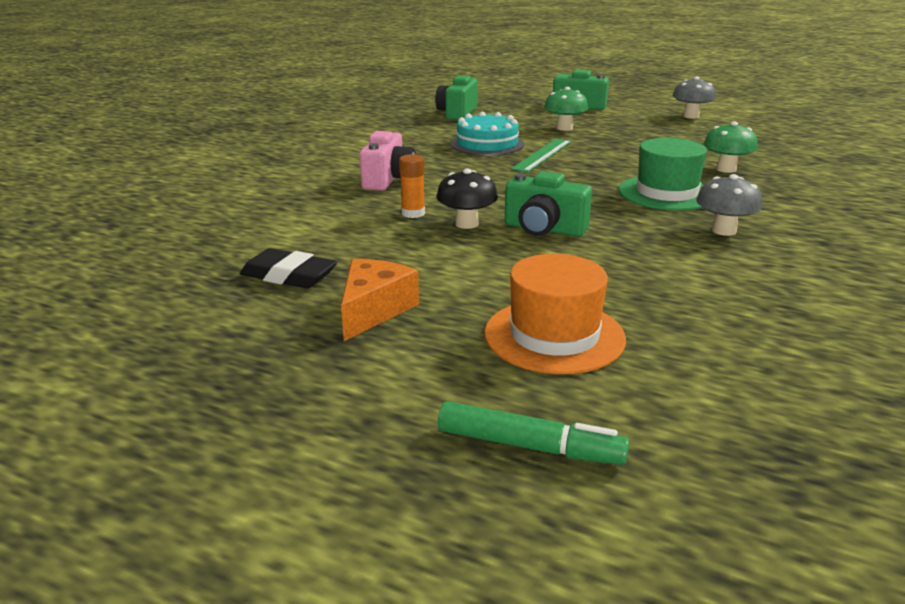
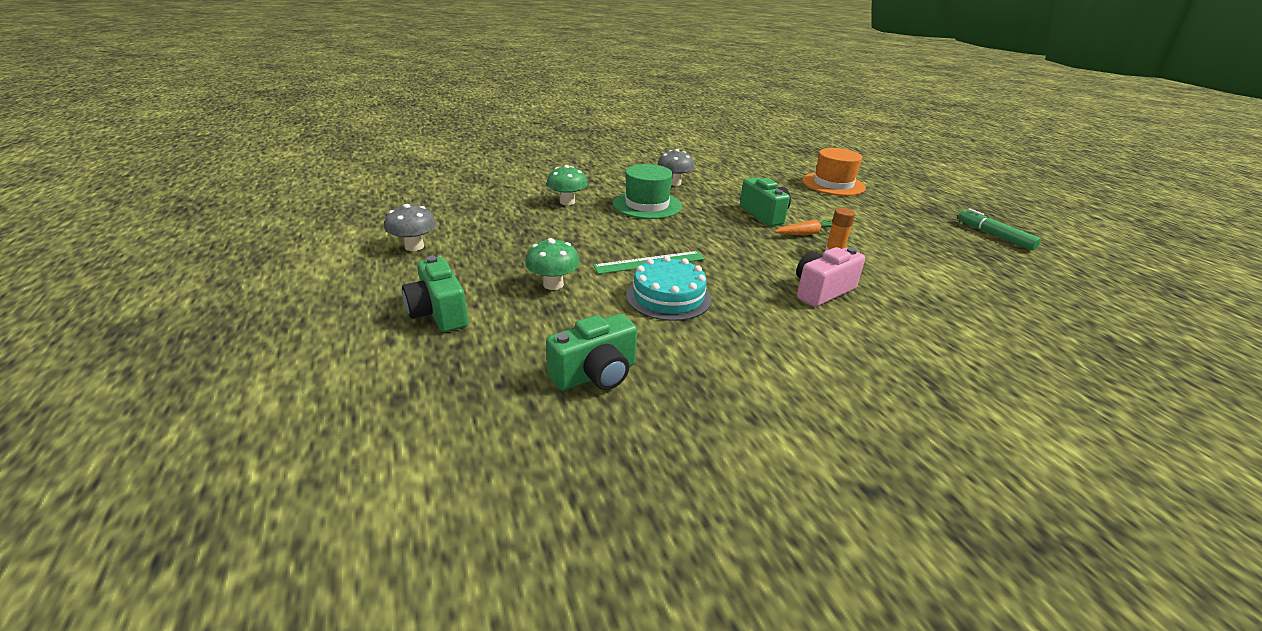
camera: 140 degrees left, 5 degrees up
(289, 276) = (948, 244): black eraser -> none
(374, 310) = (906, 215): orange cheese -> none
(466, 224) = (806, 233): black mushroom -> orange carrot
(530, 446) = (879, 171): green marker -> green marker (994, 235)

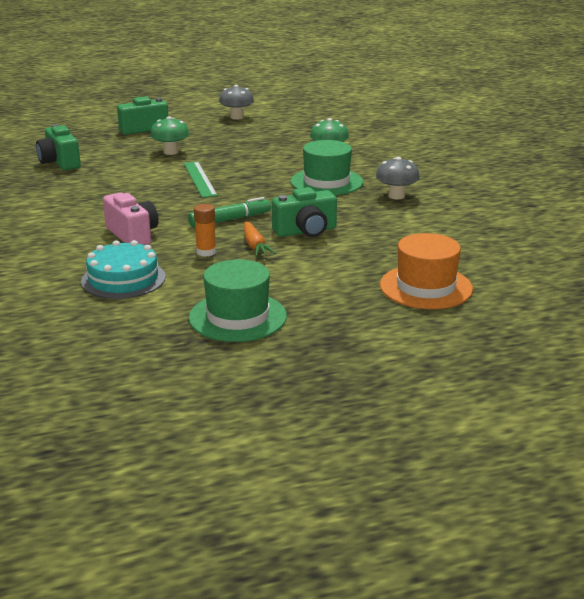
camera: 95 degrees right, 5 degrees down
(668, 297) = (142, 182): turquoise cake -> turquoise cake (123, 279)
(933, 238) = (237, 317): none -> green hat
(994, 235) = (245, 366): green marker -> green marker (230, 219)

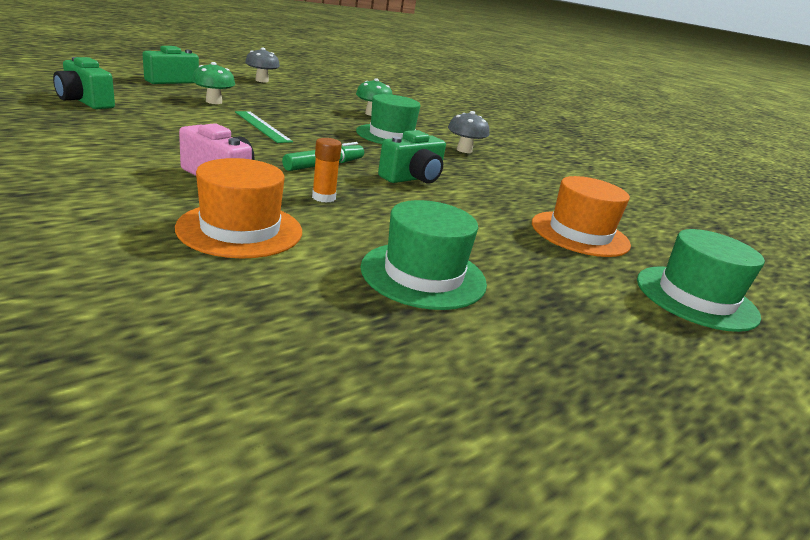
camera: 25 degrees left, 0 degrees up
(123, 279) = (240, 229): turquoise cake -> orange hat
(255, 246) = (373, 191): orange carrot -> none
(475, 347) = (696, 297): none -> green hat

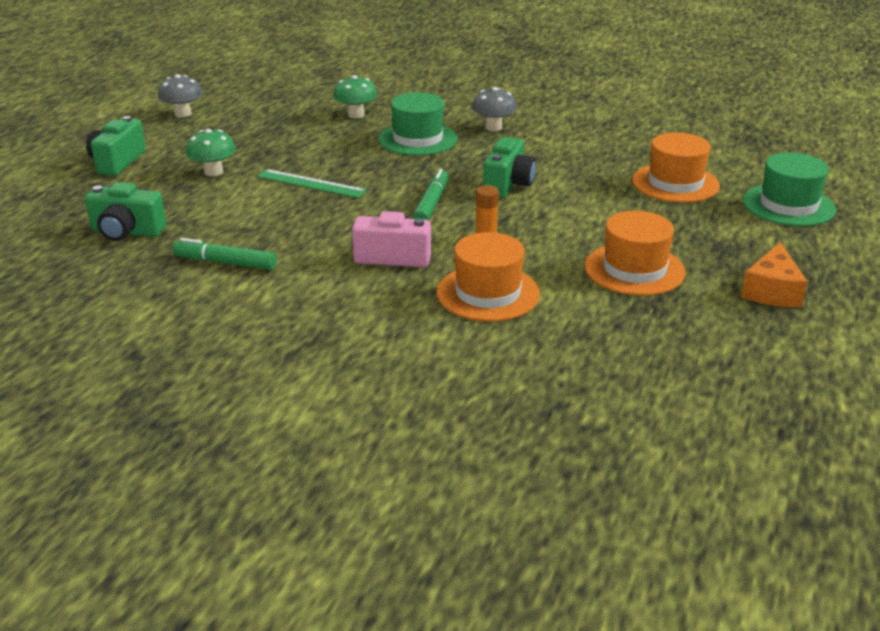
camera: 25 degrees left, 5 degrees up
(97, 134) = (225, 263): none -> green marker
(423, 275) = (634, 269): green hat -> orange hat
(566, 368) = (772, 291): none -> orange cheese

